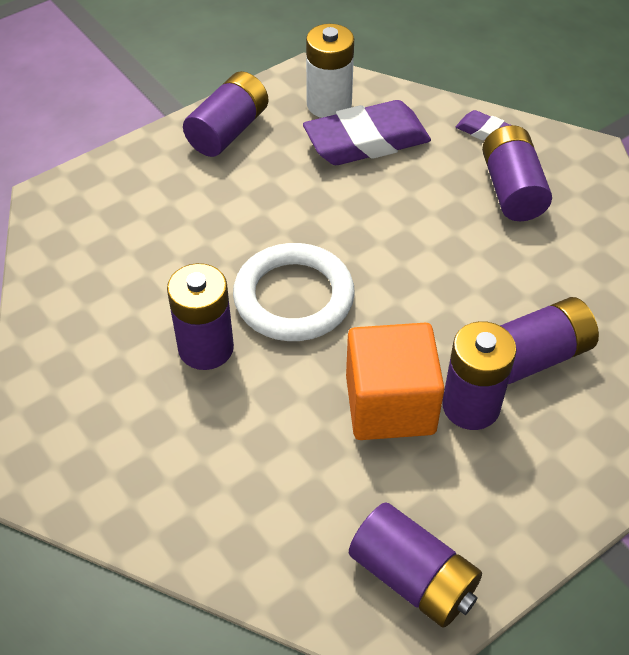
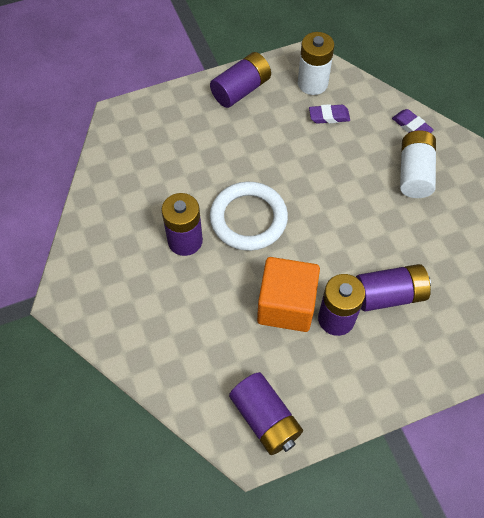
camera: 15 degrees right, 10 degrees up
(366, 141) = (329, 116): purple eraser -> purple eraser, size x0.49
(512, 190) = (414, 173): purple battery -> white battery

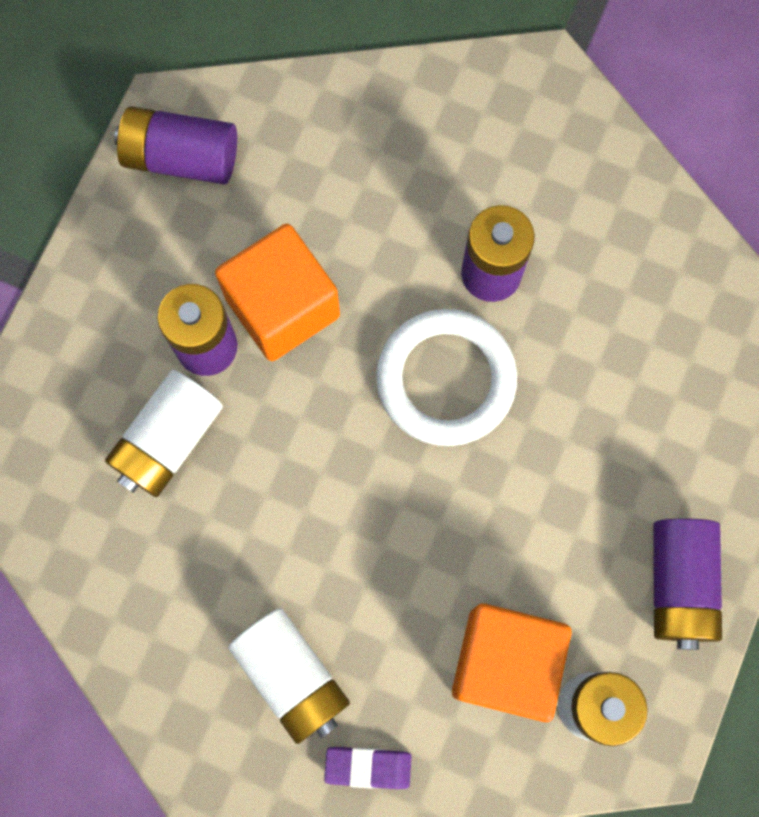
camera: 135 degrees right, 15 degrees up
(329, 116) = (505, 663): purple eraser -> orange cube
(389, 295) = (168, 440): purple battery -> white battery

